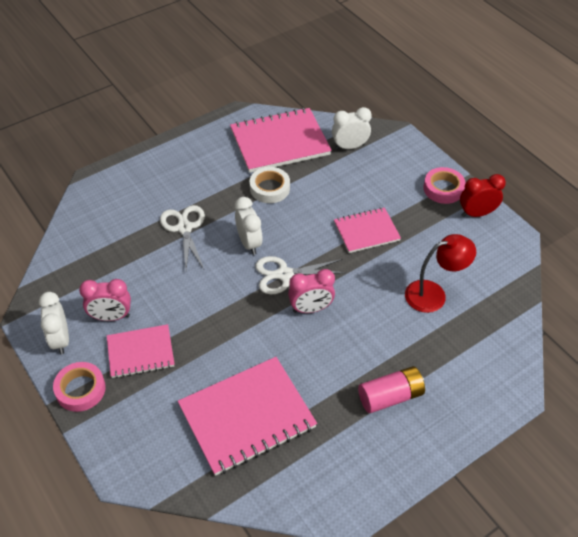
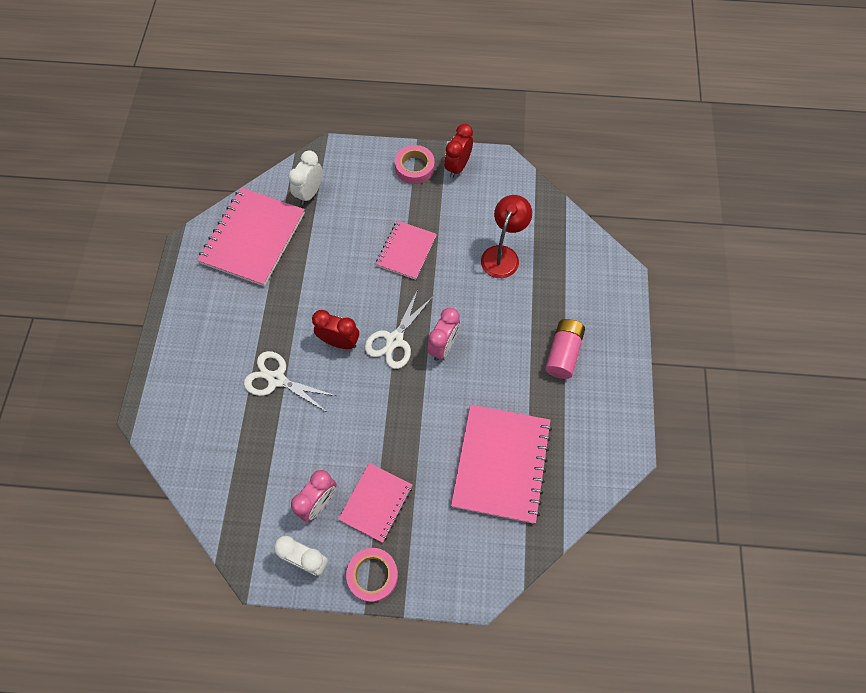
camera: 50 degrees left, 15 degrees up
(249, 243) = (339, 342): white clock -> red clock
(269, 188) = (296, 284): white tape -> none

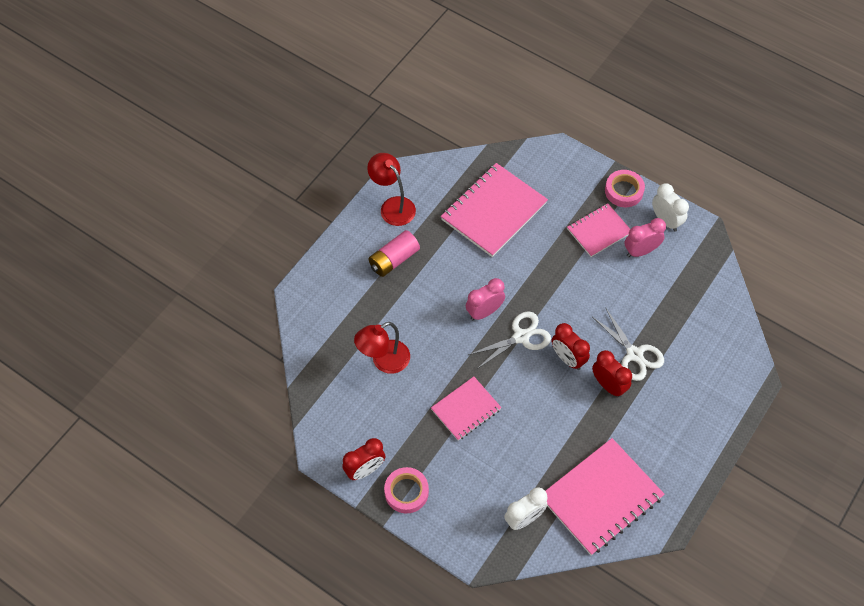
camera: 150 degrees left, 5 degrees down
(289, 336) = (608, 385): none -> red clock
(607, 411) = (393, 206): none -> red lamp

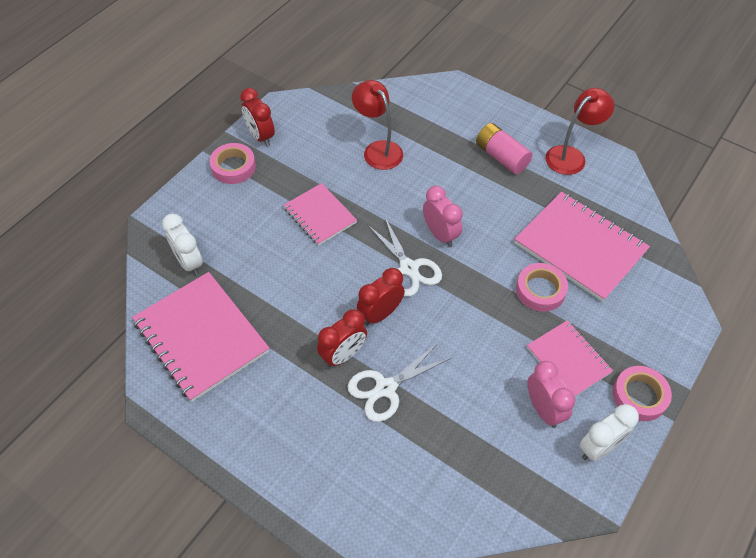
camera: 90 degrees right, 5 degrees down
(537, 243) = (540, 290): none -> pink tape

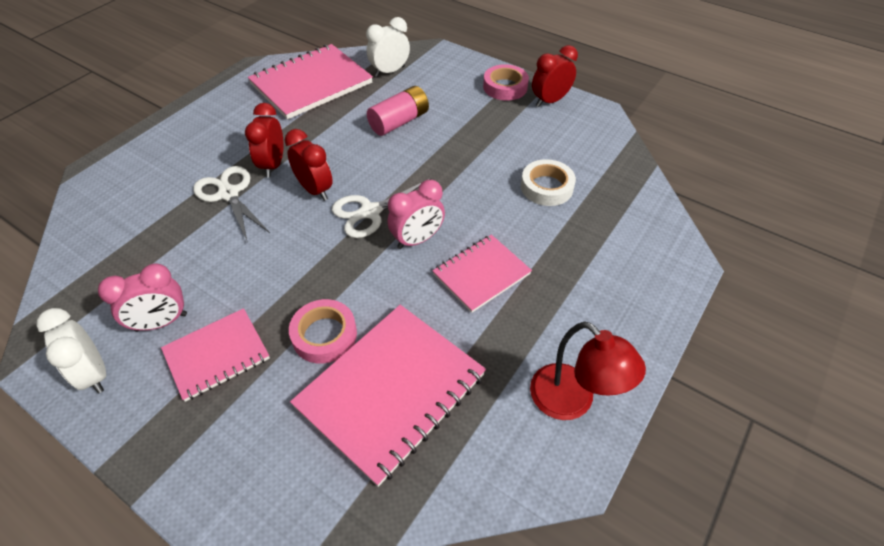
camera: 90 degrees right, 5 degrees down
(320, 215) = (444, 145): pink notebook -> pink notebook (481, 274)
(343, 355) = (273, 165): red clock -> red clock turned 45 degrees clockwise
(378, 149) = (546, 187): red lamp -> white tape
(501, 157) = (554, 309): pink battery -> pink battery (399, 122)
(639, 396) = (142, 432): pink tape -> none

